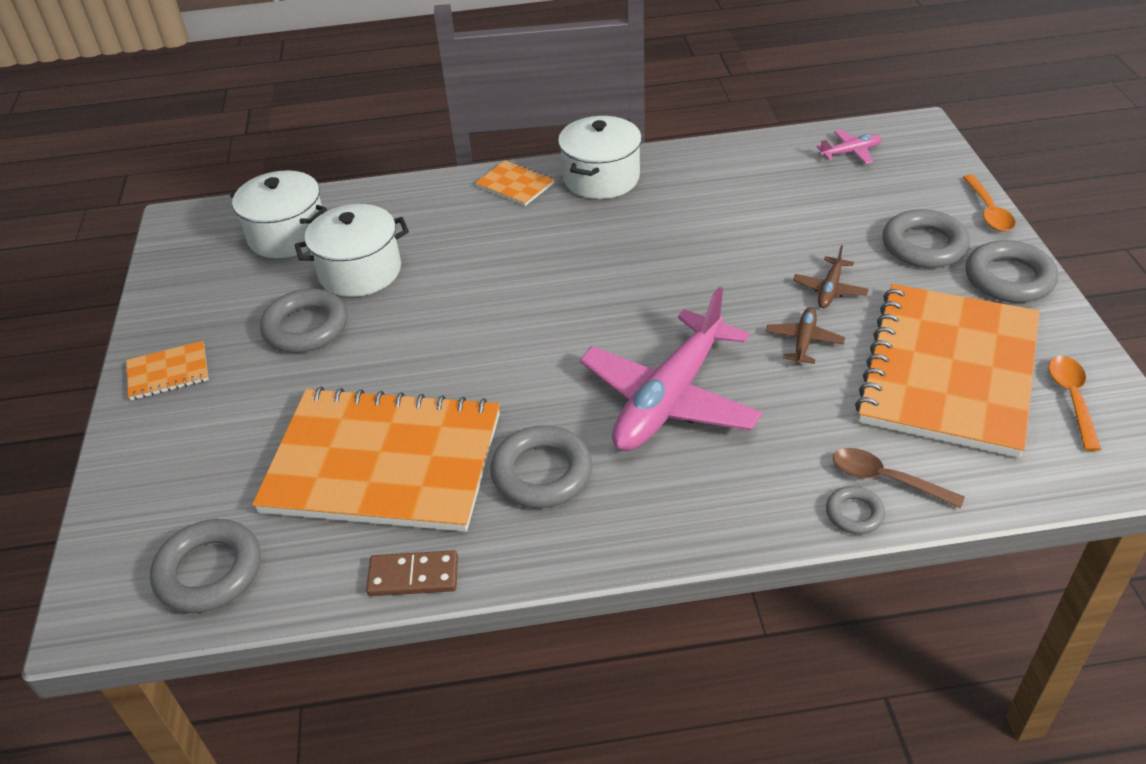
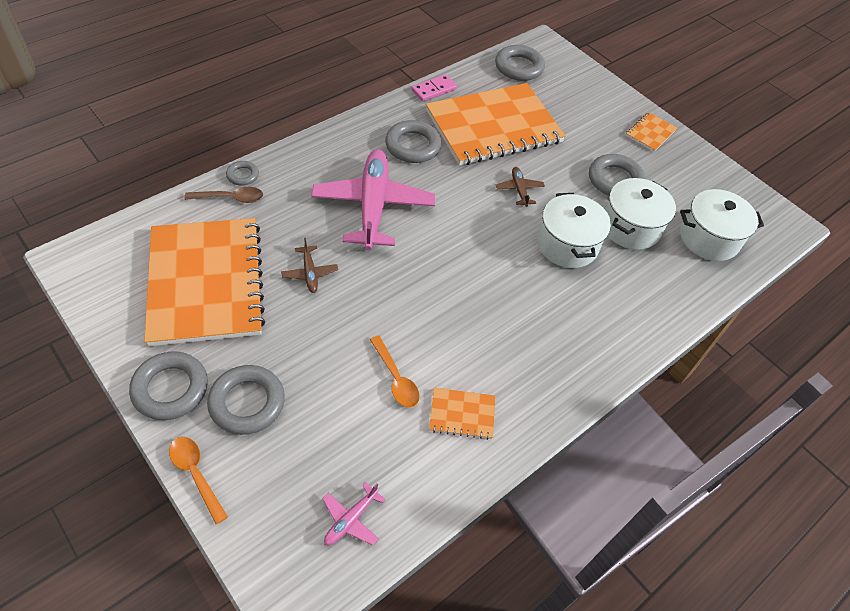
camera: 140 degrees right, 10 degrees up
(413, 576) = (434, 90): brown domino -> pink domino
(515, 185) = (611, 347): orange notebook -> orange notebook (462, 414)
(601, 178) = (552, 383): white pot -> white pot (567, 244)
(829, 289) = (308, 325): brown plane -> brown plane (519, 190)
(1072, 399) = (120, 287): orange spoon -> orange spoon (395, 378)

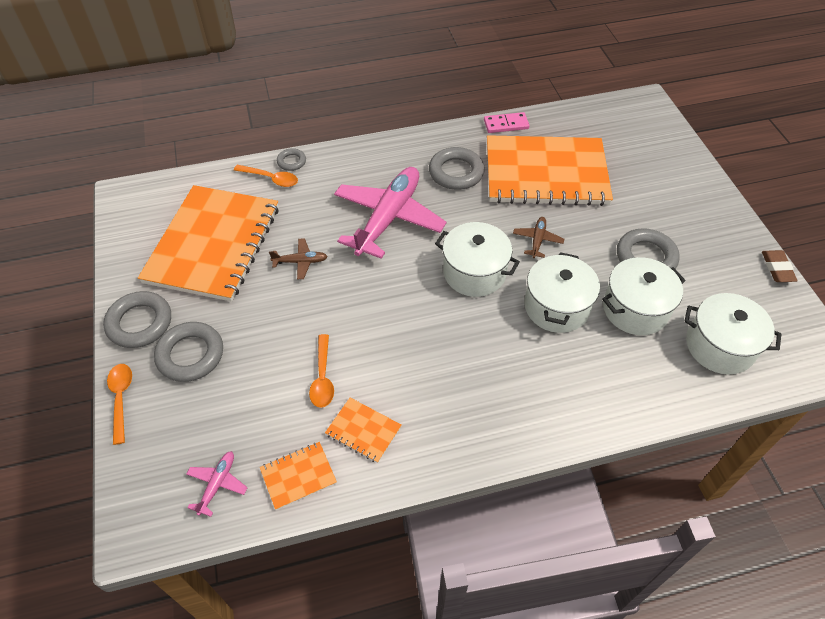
camera: 30 degrees right, 0 degrees up
(230, 198) = (271, 179): brown spoon -> orange spoon
(310, 273) = (300, 262): brown plane -> brown plane turned 105 degrees counterclockwise
(350, 519) = (217, 484): pink plane -> pink plane turned 135 degrees clockwise
(481, 235) = (474, 272): none -> white pot
(519, 67) = (605, 121): grey ring -> none
(650, 133) = (715, 219): orange notebook -> orange notebook (298, 476)
(716, 161) = (777, 268): none -> brown eraser

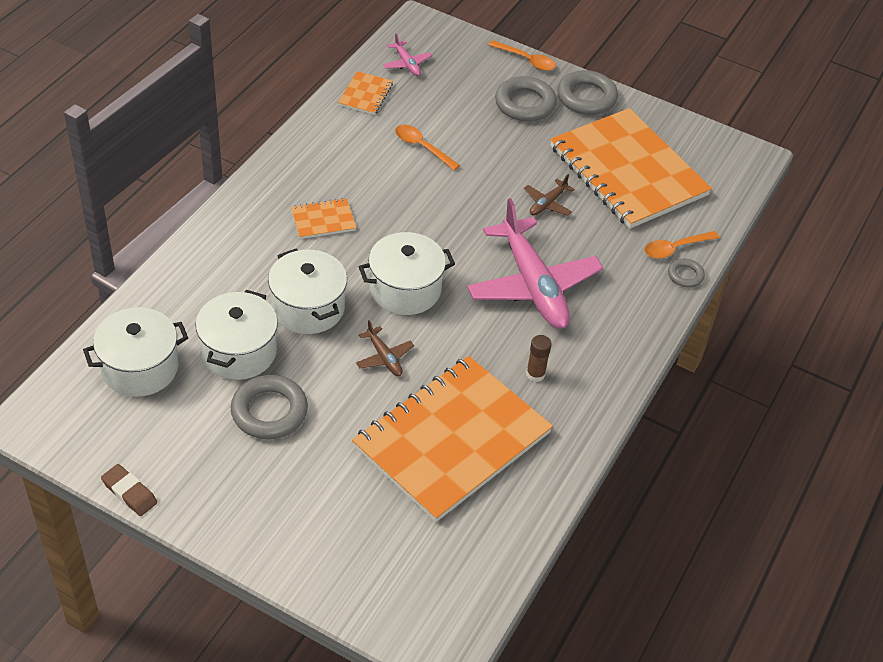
camera: 130 degrees right, 5 degrees down
(363, 431) = (356, 138): orange notebook -> orange notebook (323, 220)
(456, 172) = (535, 374): grey ring -> brown glue stick
(506, 124) = (560, 474): pink domino -> none

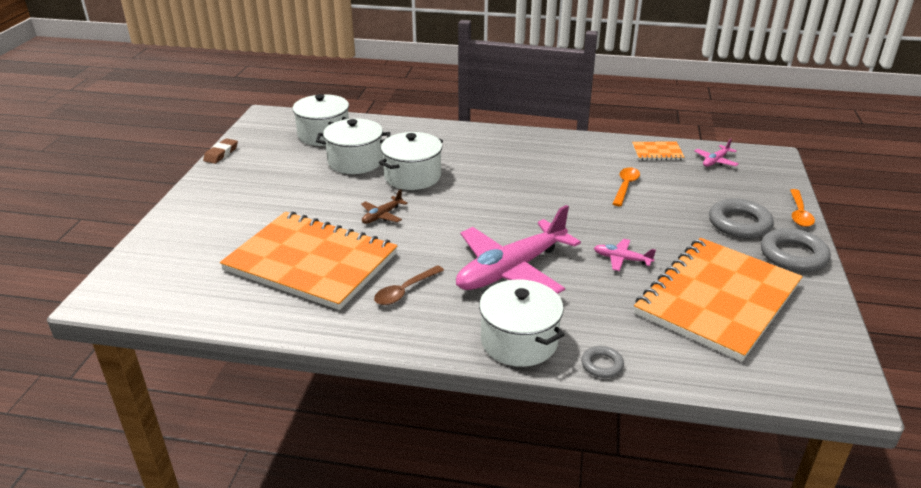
camera: 75 degrees right, 15 degrees down
(269, 411) = (307, 183): grey ring -> none
(323, 220) = (504, 164): orange notebook -> none
(405, 289) = (459, 210): white pot -> white pot (519, 341)
(535, 374) = (405, 291): brown glue stick -> brown spoon
(547, 203) = (621, 259): brown plane -> pink plane
(675, 248) = (636, 351): orange spoon -> none

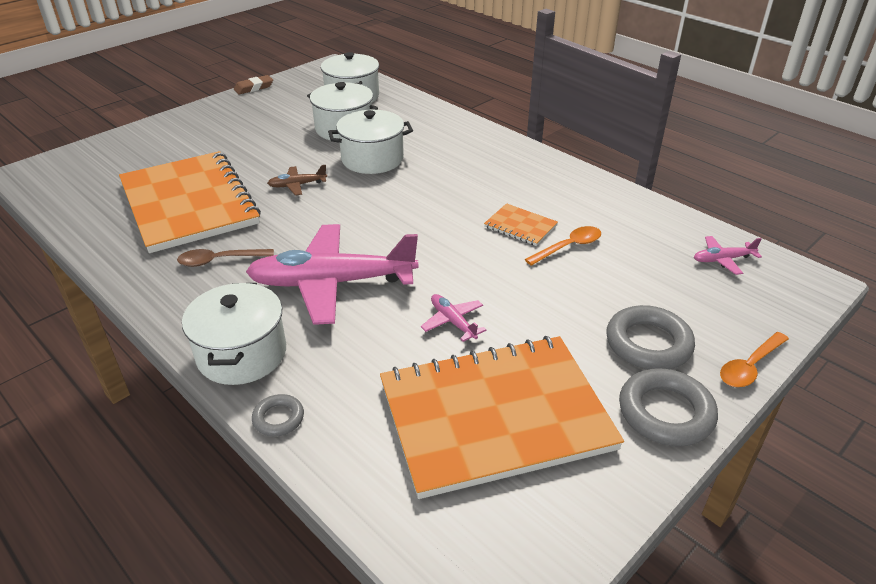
camera: 35 degrees right, 5 degrees up
(657, 152) = (660, 224): orange notebook -> orange notebook (520, 226)

